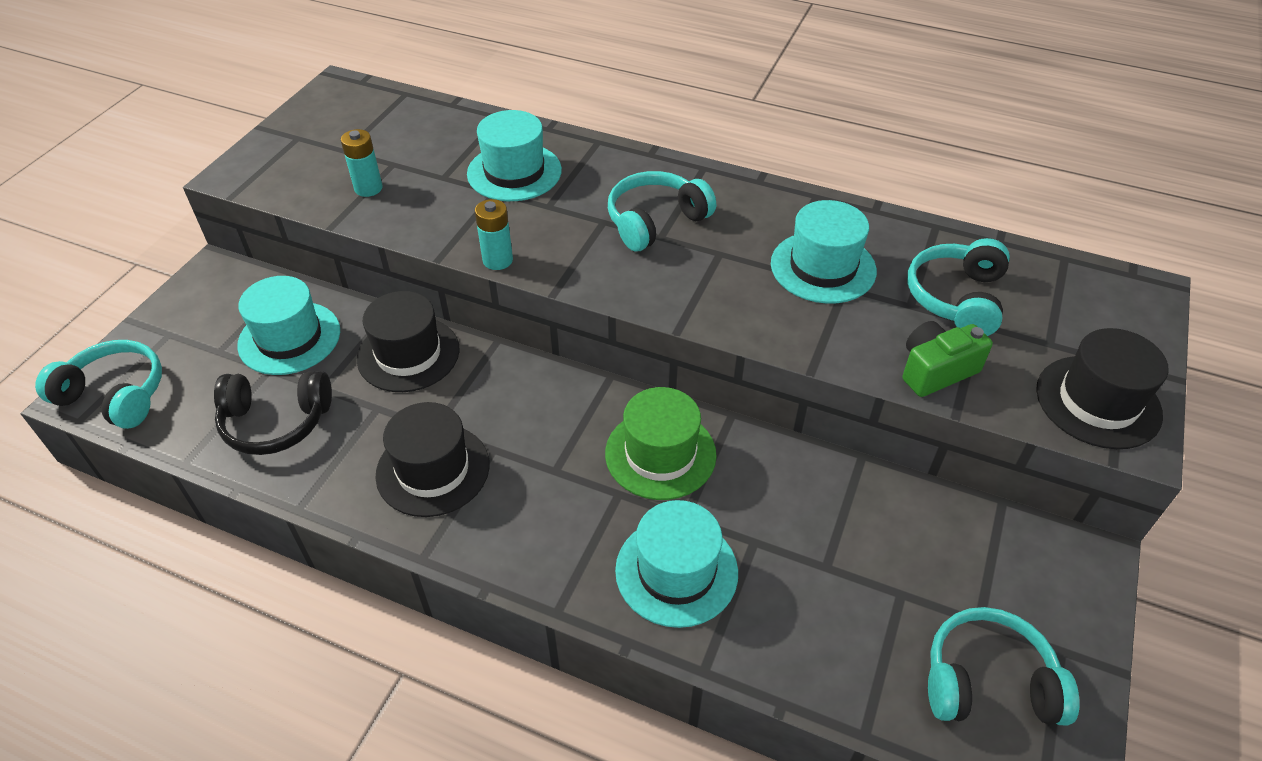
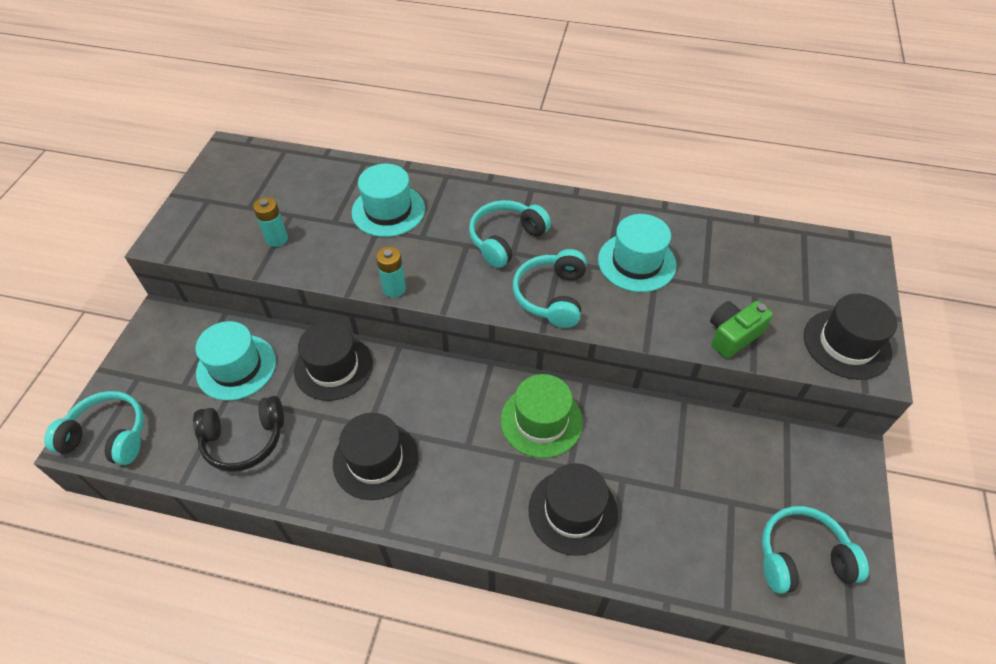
camera: 10 degrees left, 5 degrees up
(676, 571) = (573, 511): turquoise hat -> black hat
(956, 298) = (735, 275): turquoise headphones -> turquoise headphones (551, 296)

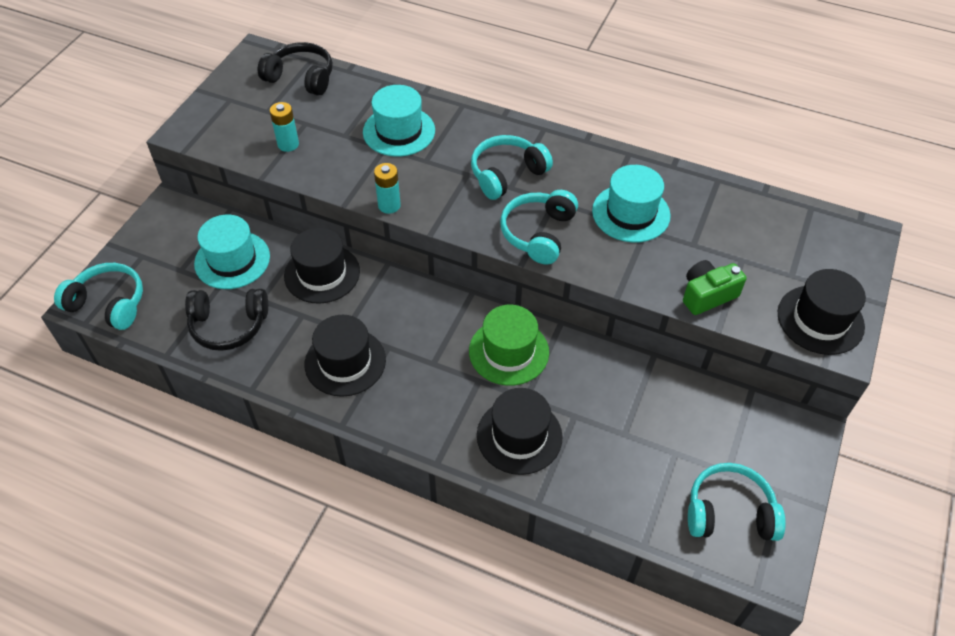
camera: 10 degrees right, 0 degrees up
(278, 169) = (301, 78): none -> black headphones

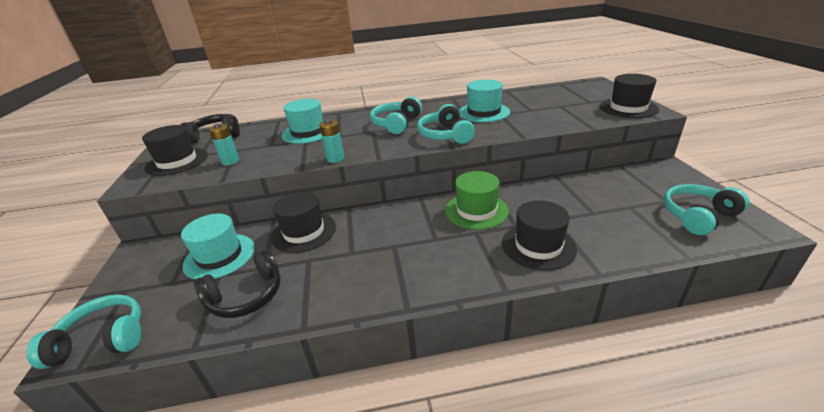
camera: 30 degrees left, 20 degrees down
(345, 362) = (370, 269): black hat -> black hat (177, 162)
(707, 295) = (566, 121): green camera -> none

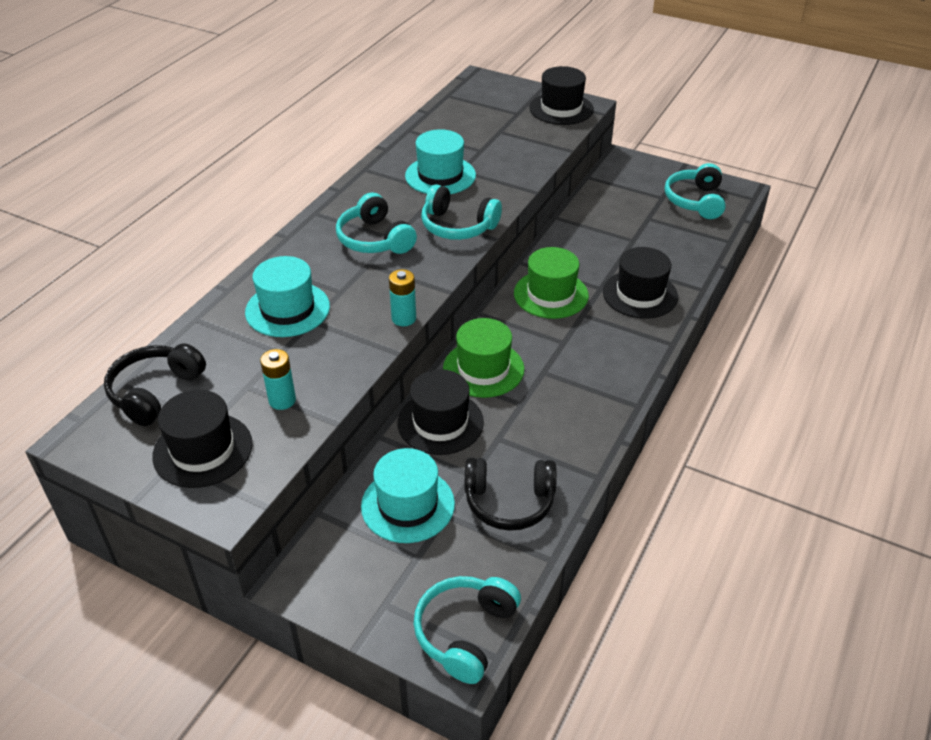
camera: 55 degrees left, 10 degrees up
(246, 296) = (509, 502): black headphones -> black headphones turned 90 degrees clockwise
(370, 222) = (483, 369): none -> green hat

